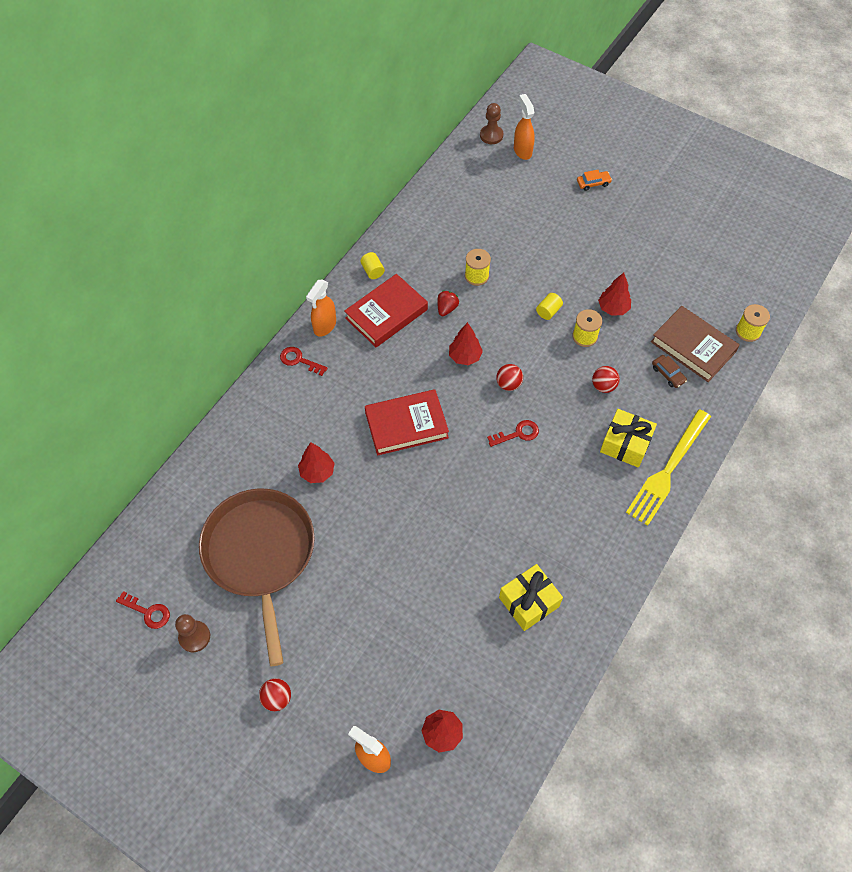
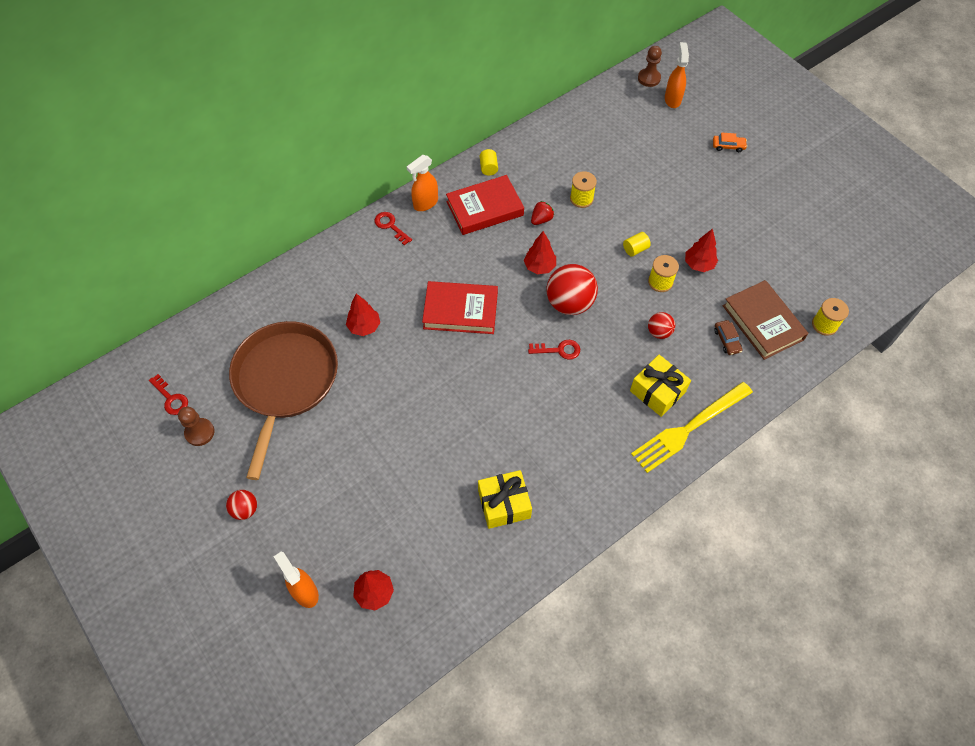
camera: 20 degrees right, 0 degrees up
(508, 384) = (569, 303): red ball -> red ball, size x1.91

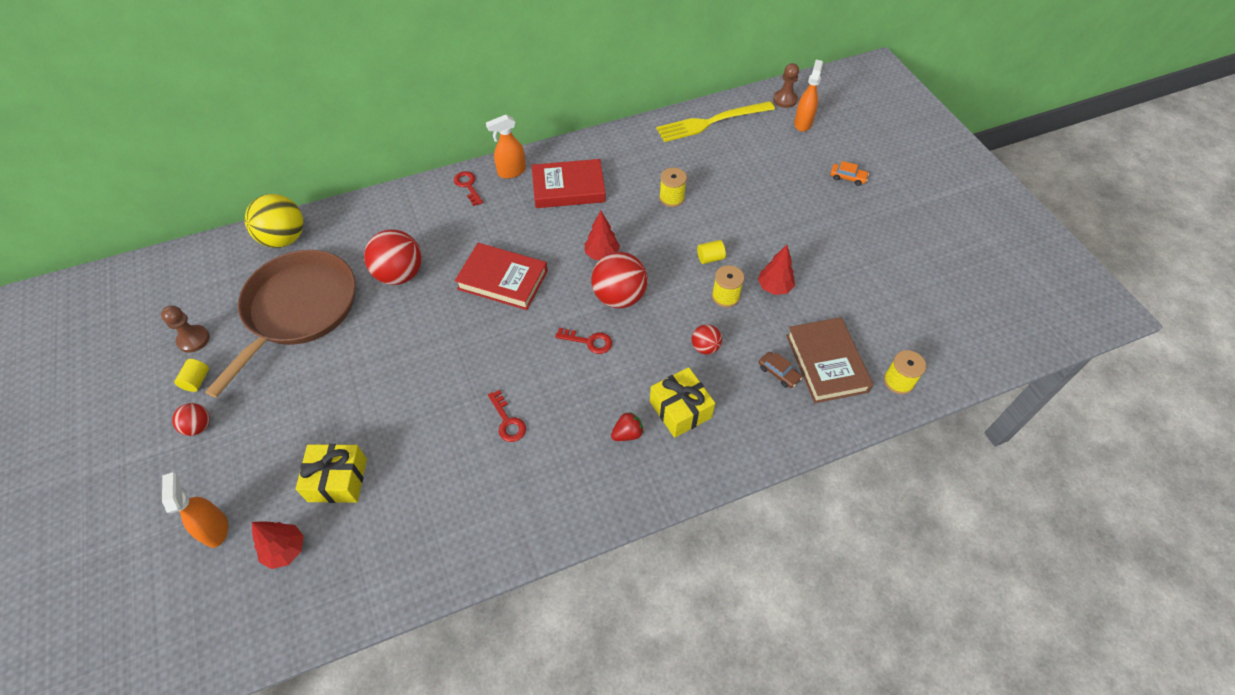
camera: 15 degrees right, 5 degrees down
(171, 398) = (183, 300): red key -> red key (507, 421)
(238, 316) = (284, 238): none -> yellow ball
(364, 327) = (400, 274): red tree -> red ball
(488, 168) = (588, 151): yellow cylinder -> yellow cylinder (197, 381)
(504, 504) = (464, 489): yellow gift -> yellow gift (337, 480)
(541, 219) = (622, 209): red strawberry -> red strawberry (627, 433)
(689, 428) = (701, 458): yellow fork -> yellow fork (711, 122)
(727, 340) = (778, 373): brown car -> brown car turned 45 degrees counterclockwise

